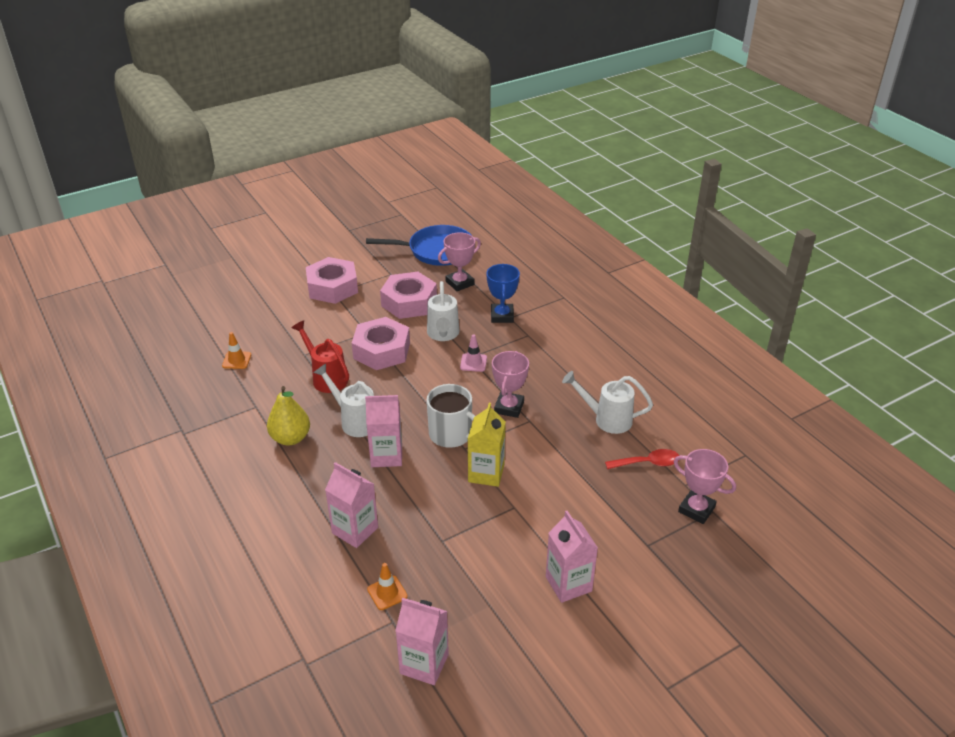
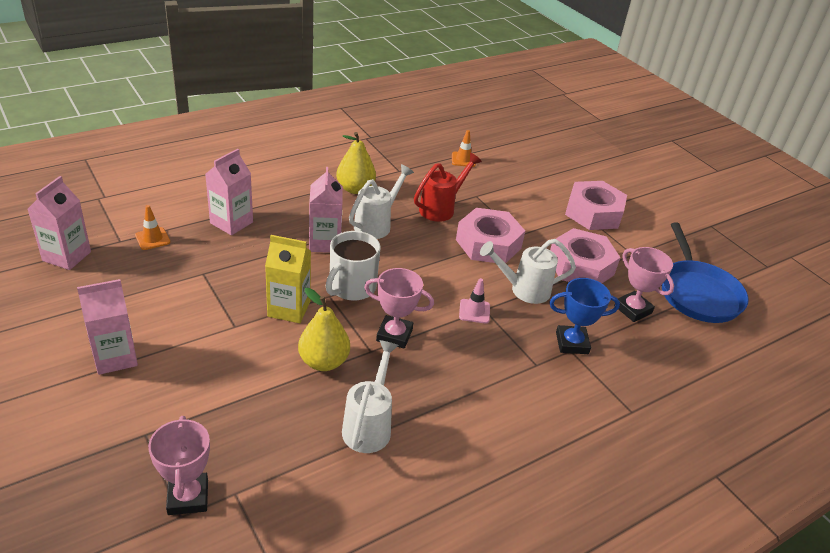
camera: 85 degrees right, 0 degrees up
(547, 447) = (323, 362): none -> yellow pear
(648, 463) = (282, 457): red spoon -> none
(696, 509) = (188, 497): pink trophy -> pink trophy turned 45 degrees counterclockwise

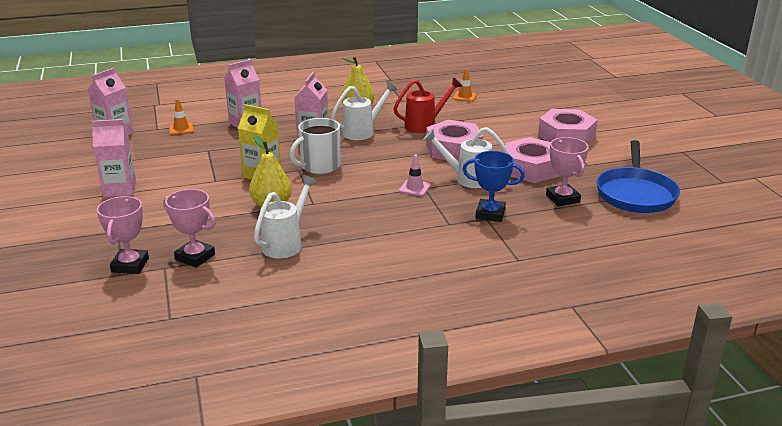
camera: 20 degrees right, 10 degrees down
(394, 335) = (337, 196): pink trophy -> pink trophy (195, 257)

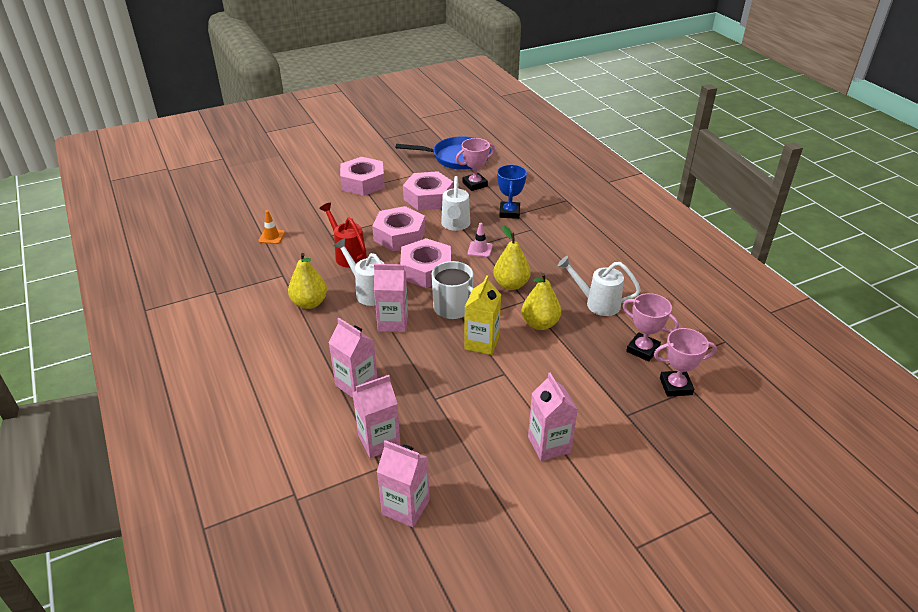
camera: 100 degrees left, 10 degrees up
(181, 129) = (379, 441): orange traffic cone -> pink carton
(195, 257) = (642, 350): pink trophy -> pink trophy turned 75 degrees counterclockwise
(343, 198) = (511, 284): none -> yellow pear
(387, 158) = (426, 270): none -> pink nut

